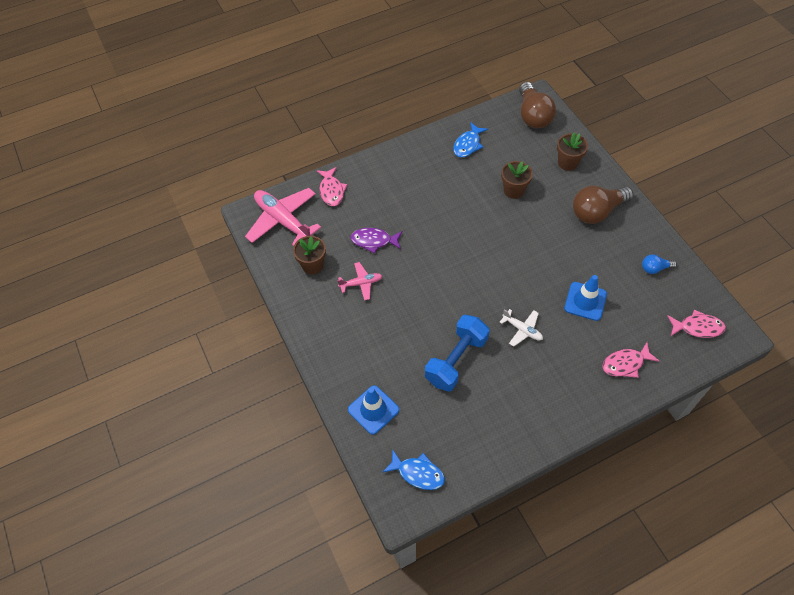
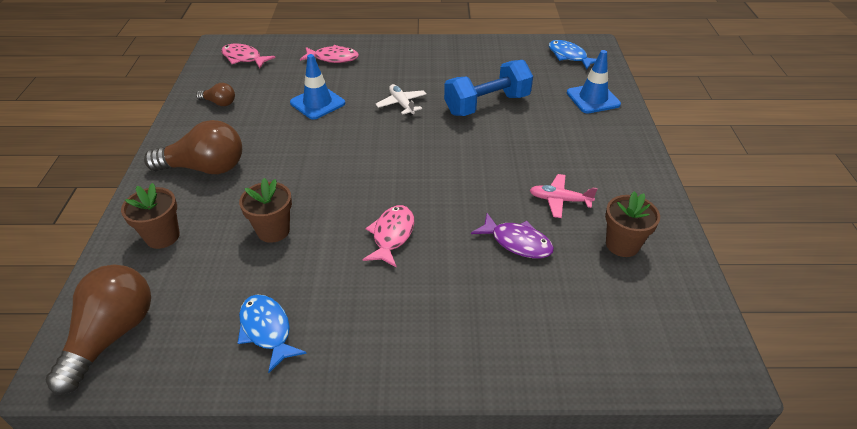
camera: 155 degrees left, 15 degrees down
(283, 221) = (657, 328): pink plane -> none
(331, 191) = (553, 347): pink fish -> pink fish (392, 235)
(468, 144) = (267, 330): blue fish -> blue fish turned 90 degrees counterclockwise
(655, 268) = (219, 103): blue light bulb -> brown light bulb

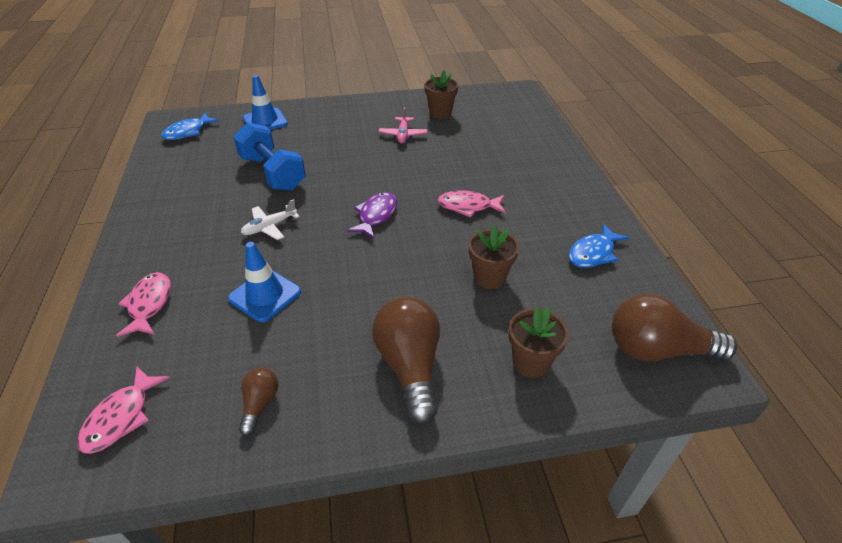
camera: 100 degrees left, 0 degrees up
(517, 242) = (453, 150): purple fish -> purple fish (376, 215)

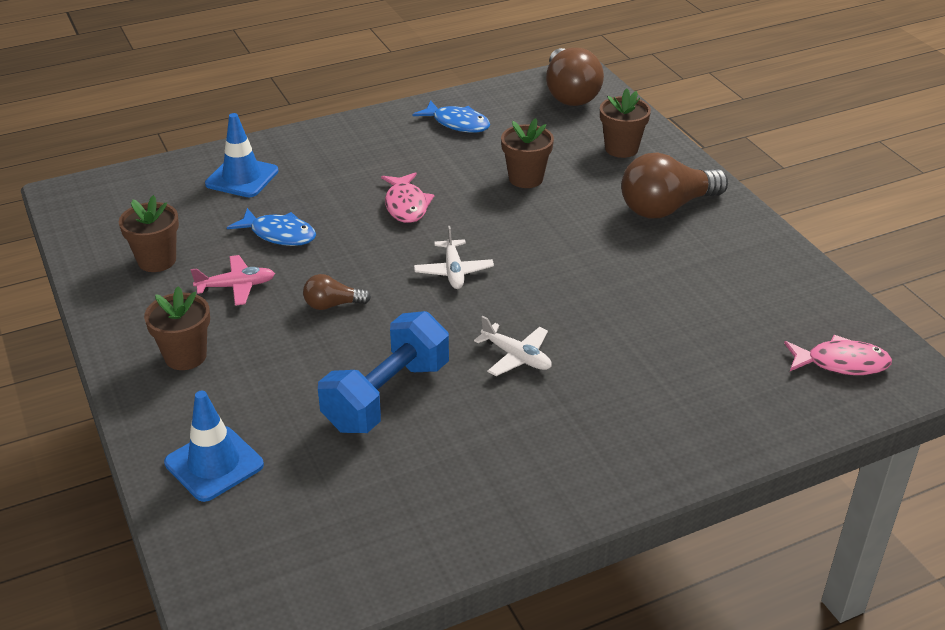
camera: 105 degrees left, 5 degrees down
(149, 304) = (705, 410): pink fish -> none
(188, 132) = (278, 566): blue fish -> blue fish (279, 234)
(260, 404) = (764, 281): brown light bulb -> brown light bulb (332, 305)
(265, 295) = (636, 321): blue traffic cone -> blue traffic cone (242, 178)
(350, 117) = (185, 356): none -> brown flower pot
(376, 215) = (453, 271): purple fish -> white plane

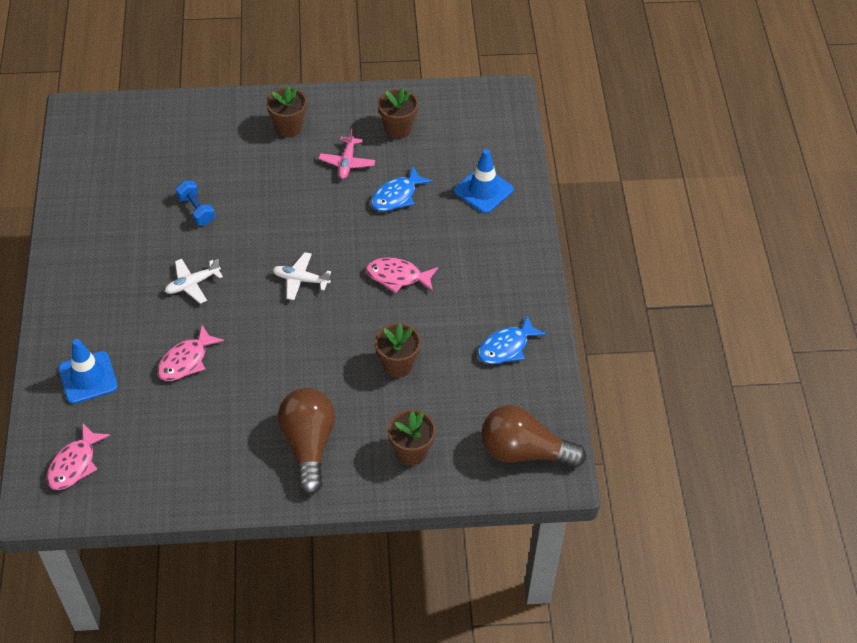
camera: 110 degrees right, 15 degrees up
(214, 464) = (188, 124): blue traffic cone -> blue traffic cone (88, 377)
(332, 305) = (300, 206): brown light bulb -> none
(387, 396) = (196, 210): blue dumbbell -> blue dumbbell, size x0.53
(633, 324) = (186, 360): none -> pink fish

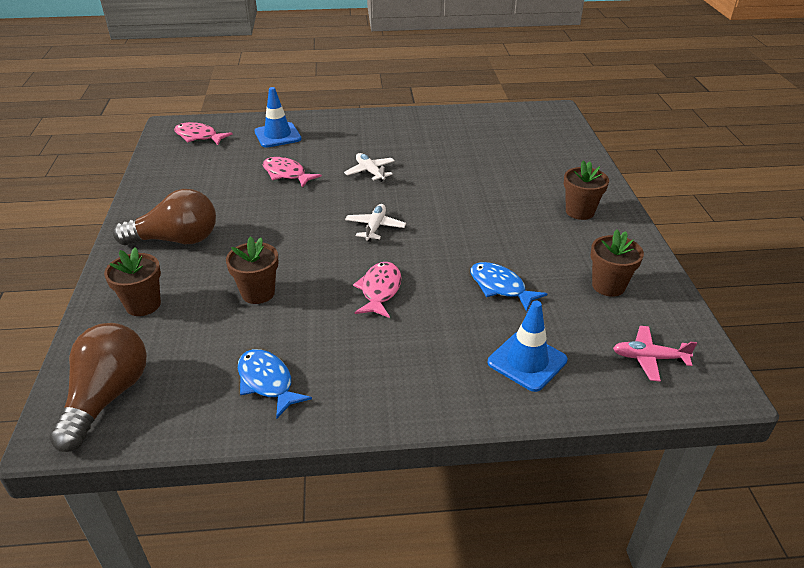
camera: 90 degrees right, 15 degrees down
(196, 210) = (457, 168): blue dumbbell -> none
(347, 162) = (541, 250): pink plane -> pink plane (649, 358)

